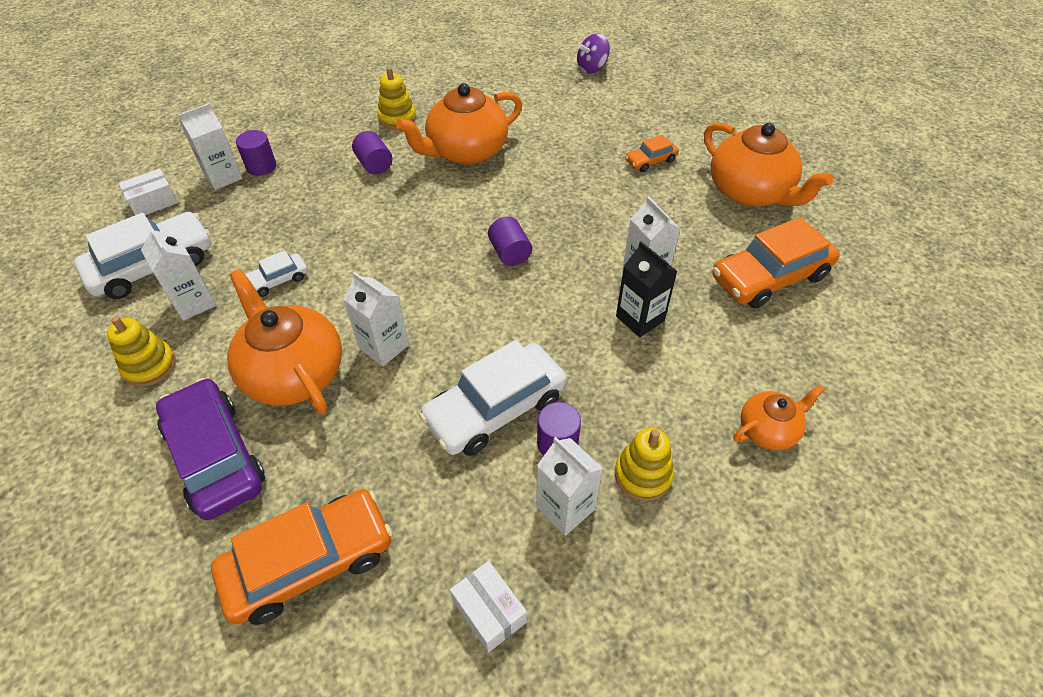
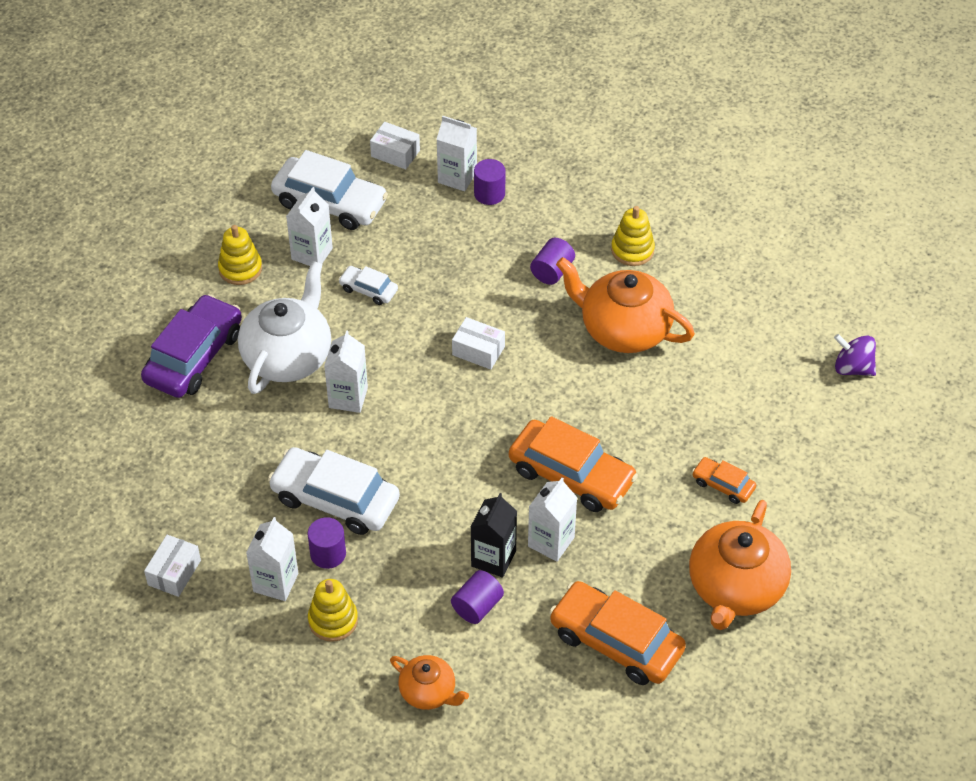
camera: 60 degrees right, 0 degrees up
(293, 373) = (288, 356): orange teapot -> white teapot
(309, 562) = (151, 456): orange car -> orange car (571, 475)
(412, 237) = (478, 351): none -> white box
(510, 253) = (508, 430): purple cylinder -> purple cylinder (477, 606)

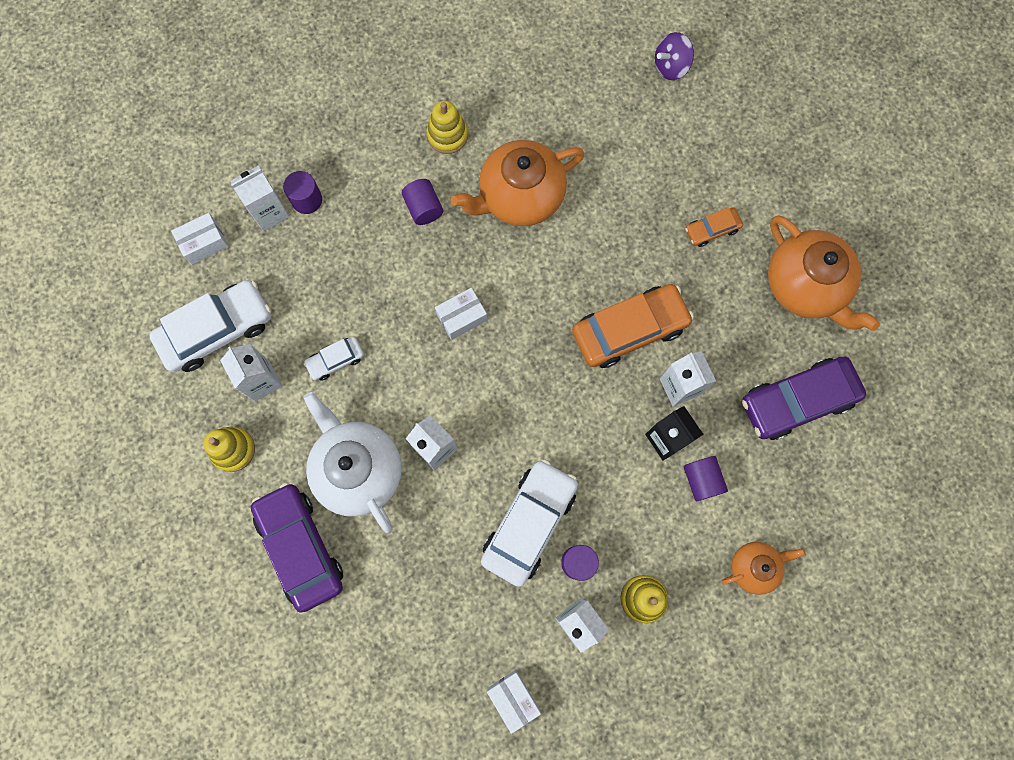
camera: 55 degrees left, 25 degrees up
(335, 499) = (529, 523): white car -> white car turned 150 degrees clockwise
(616, 642) = (797, 401): orange car -> purple car

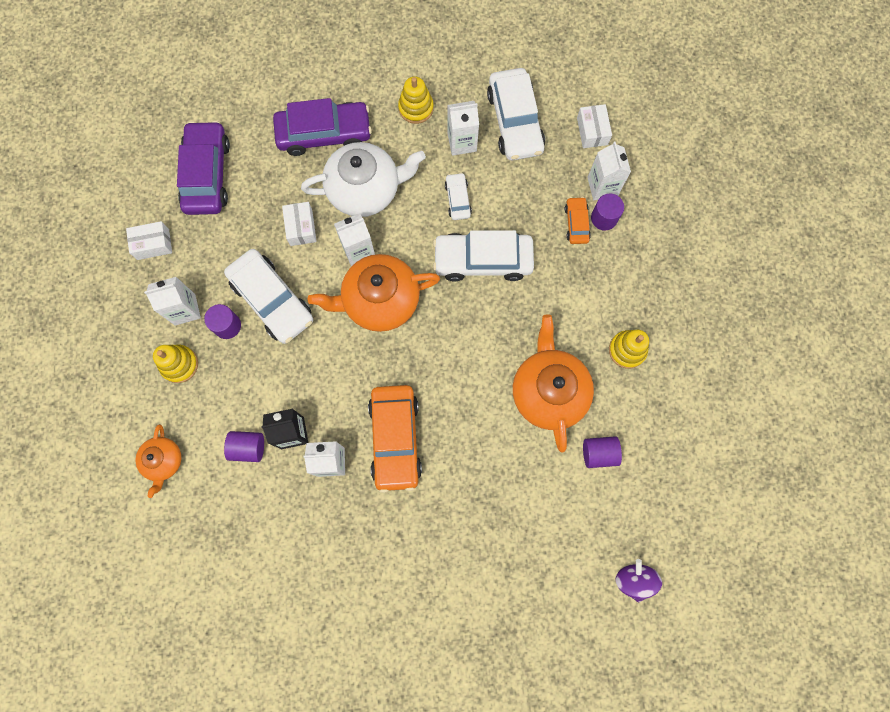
camera: 110 degrees right, 0 degrees up
(399, 308) = (483, 260): none -> white car
(423, 208) = (565, 308): purple cylinder -> purple cylinder (599, 453)
(462, 317) = (457, 306): white box -> white box (301, 227)
(712, 230) = (459, 549): orange car -> orange car (576, 223)
(797, 401) = (278, 558): purple car -> purple car (207, 174)
(805, 286) = (375, 613): orange teapot -> orange teapot (379, 300)

